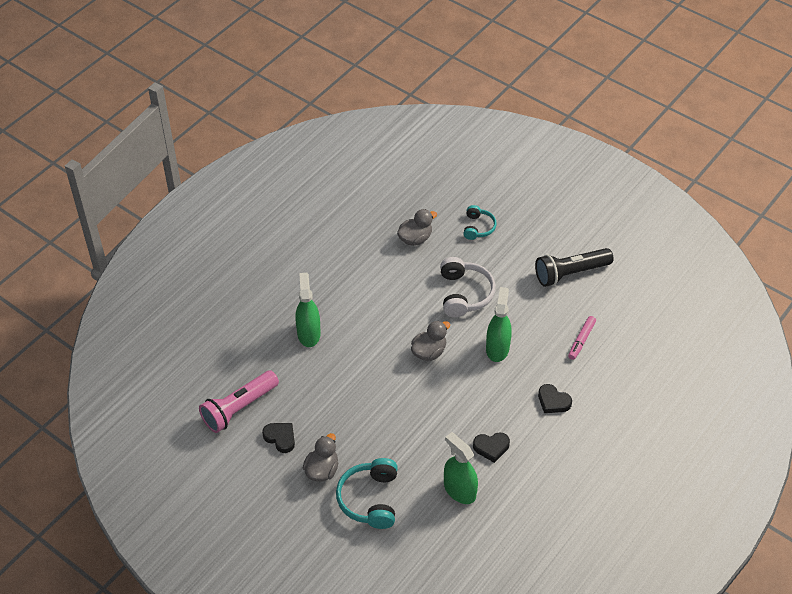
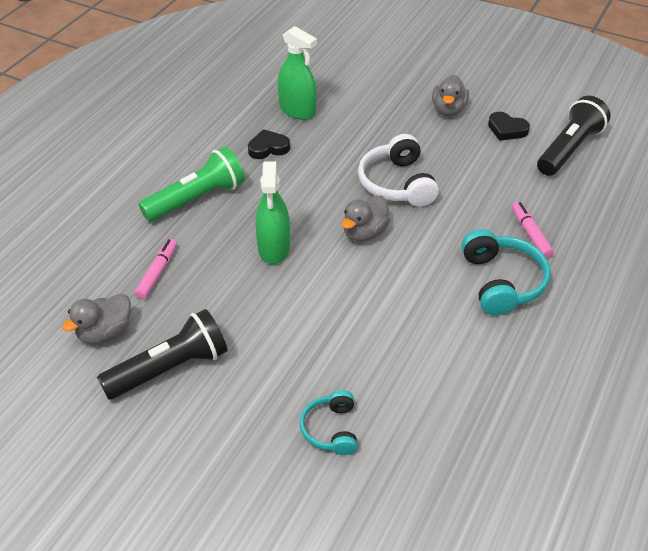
camera: 170 degrees right, 5 degrees down
(239, 408) = (569, 149): pink flashlight -> black flashlight
(308, 334) = (530, 234): green spray bottle -> pink marker
(370, 499) = (389, 94): turquoise headphones -> turquoise headphones (502, 282)
(415, 238) = (432, 392): grey duck -> grey duck (105, 333)
(464, 294) = (332, 314): white headphones -> white headphones (397, 183)
(553, 401) = (197, 199): black heart -> green flashlight

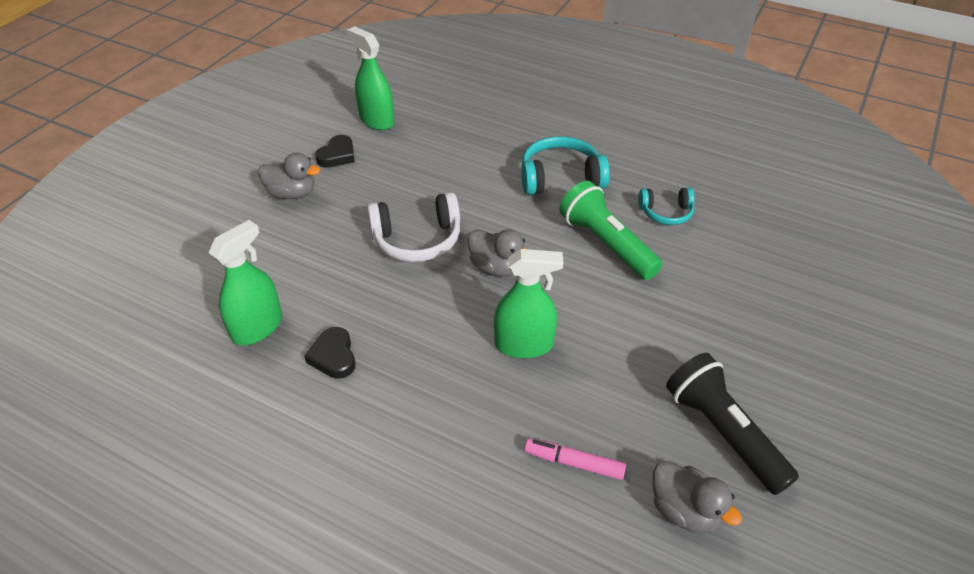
camera: 90 degrees left, 0 degrees up
(197, 199) = (432, 430): green flashlight -> green flashlight (606, 244)
(331, 429) = (760, 296): turquoise headphones -> turquoise headphones (666, 213)
(530, 234) = (497, 155): pink marker -> none
(569, 149) = (376, 120): black flashlight -> green spray bottle

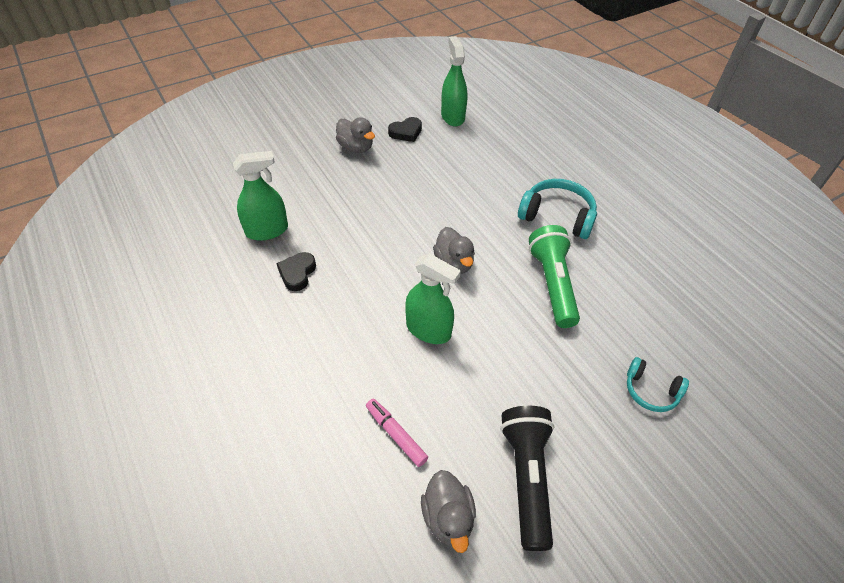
camera: 30 degrees right, 5 degrees up
(417, 239) = (413, 217): white headphones -> none
(666, 213) = (623, 281): turquoise headphones -> turquoise headphones (651, 391)

